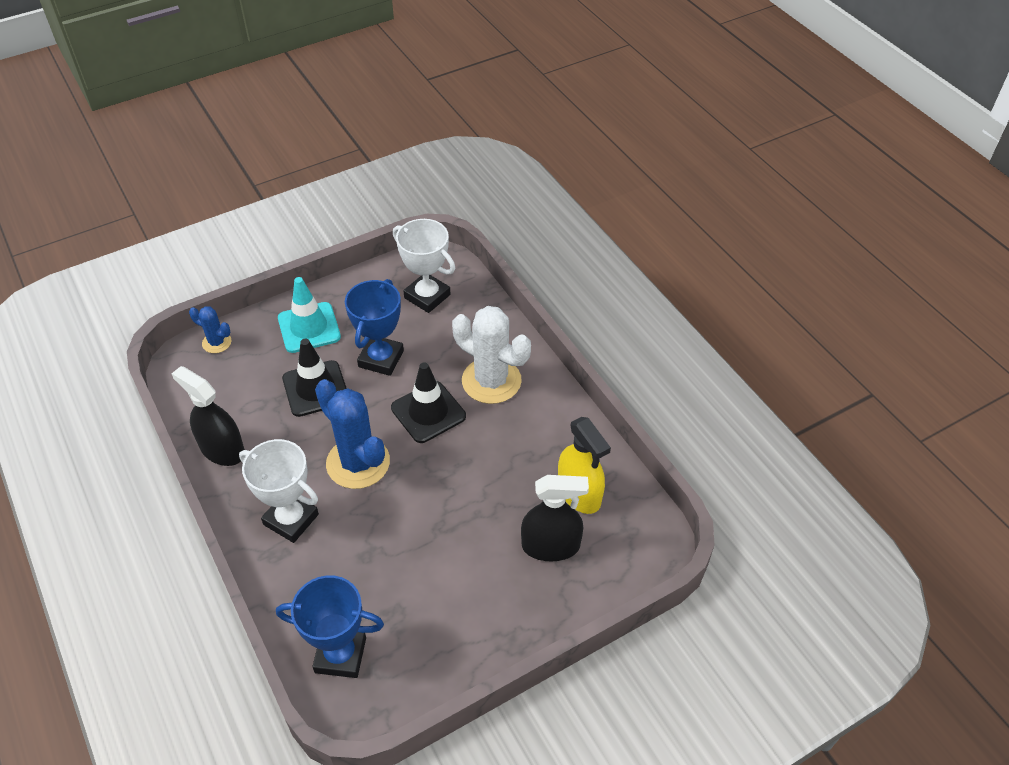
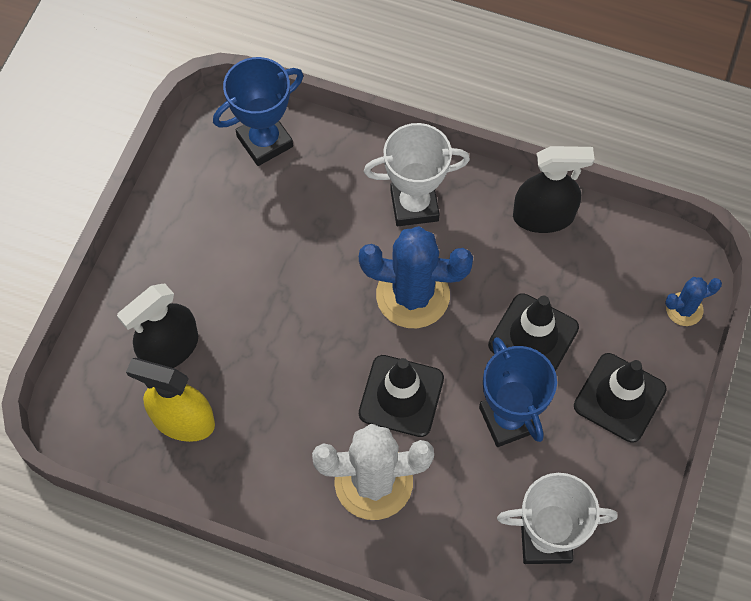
camera: 140 degrees right, 15 degrees up
(309, 328) = (619, 397): turquoise traffic cone -> black traffic cone

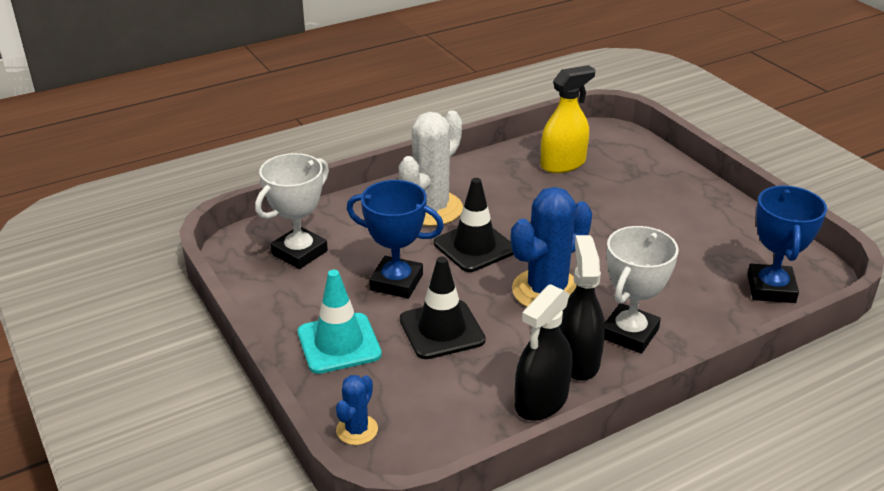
camera: 130 degrees right, 30 degrees down
(170, 349) = (621, 178): black spray bottle -> black spray bottle (577, 360)
(619, 397) = (339, 343): black traffic cone -> turquoise traffic cone

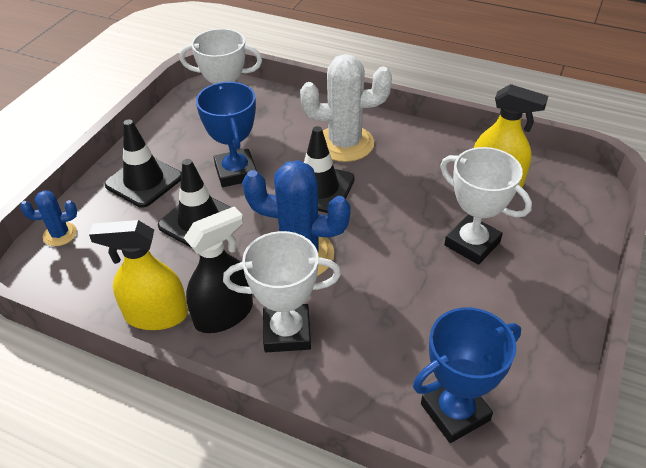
camera: 55 degrees right, 10 degrees up
(339, 343) = (144, 181): turquoise traffic cone -> black traffic cone
(541, 401) = (156, 315): black spray bottle -> yellow spray bottle
(619, 206) = (472, 244): none -> white trophy

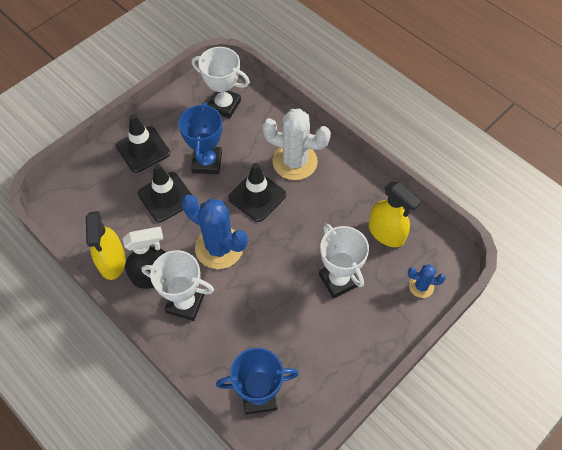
camera: 20 degrees right, 15 degrees up
(60, 234) = (75, 177): blue cactus -> blue cactus (421, 286)
(156, 315) = (112, 261): yellow spray bottle -> yellow spray bottle turned 120 degrees counterclockwise

